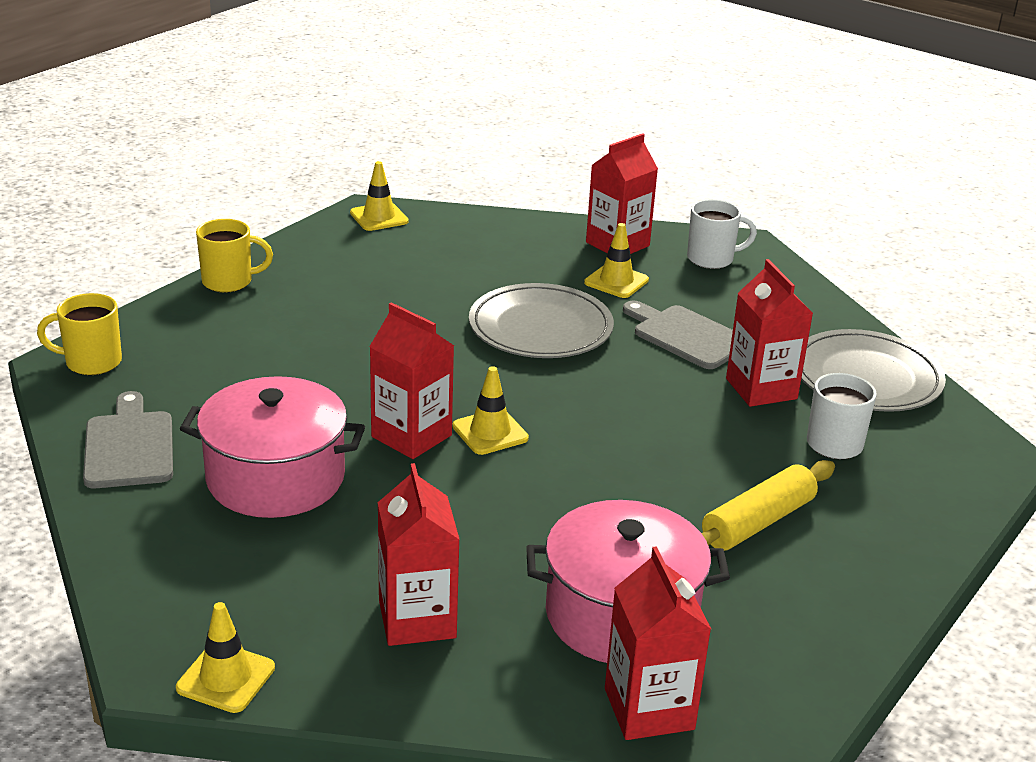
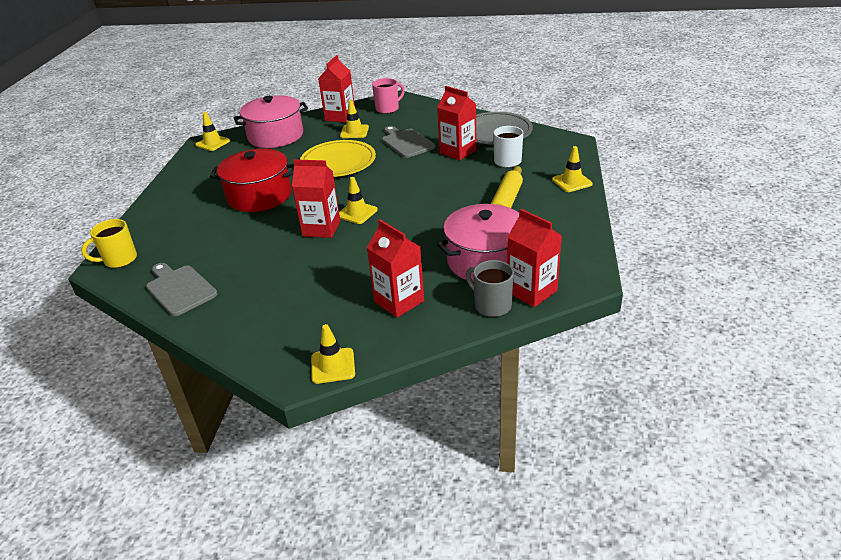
camera: 25 degrees left, 5 degrees up
(229, 282) = (160, 197): yellow mug -> none
(275, 478) = (272, 272): pink pot -> pink pot (275, 136)
(369, 338) = (259, 196): none -> red pot
(540, 328) = (338, 162): grey plate -> yellow plate
(557, 700) = (491, 305): none -> grey mug
(686, 336) = (406, 142): grey cutting board -> grey cutting board turned 45 degrees clockwise
(712, 259) = (388, 109): white mug -> pink mug
(920, 535) = (572, 182): none -> yellow traffic cone

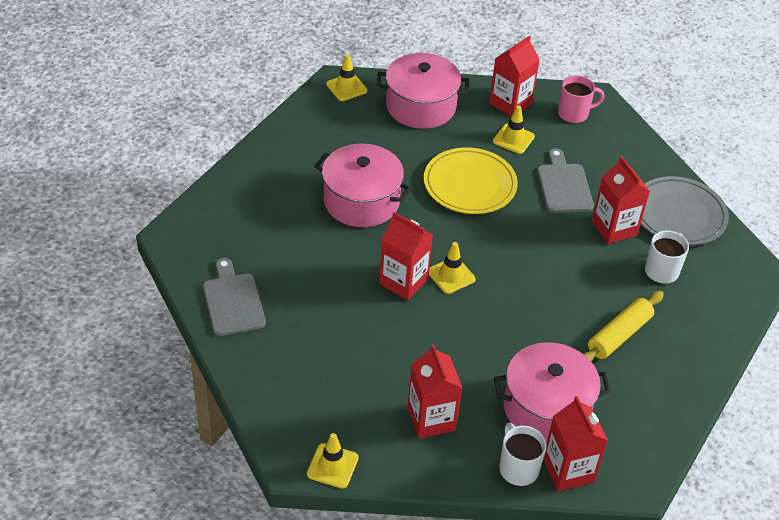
camera: 20 degrees right, 10 degrees up
(119, 260) = (190, 233): yellow mug -> none
(259, 196) = (361, 201): red pot -> pink pot
(491, 305) = (518, 468): grey mug -> white mug
(572, 182) = (714, 338): yellow traffic cone -> none

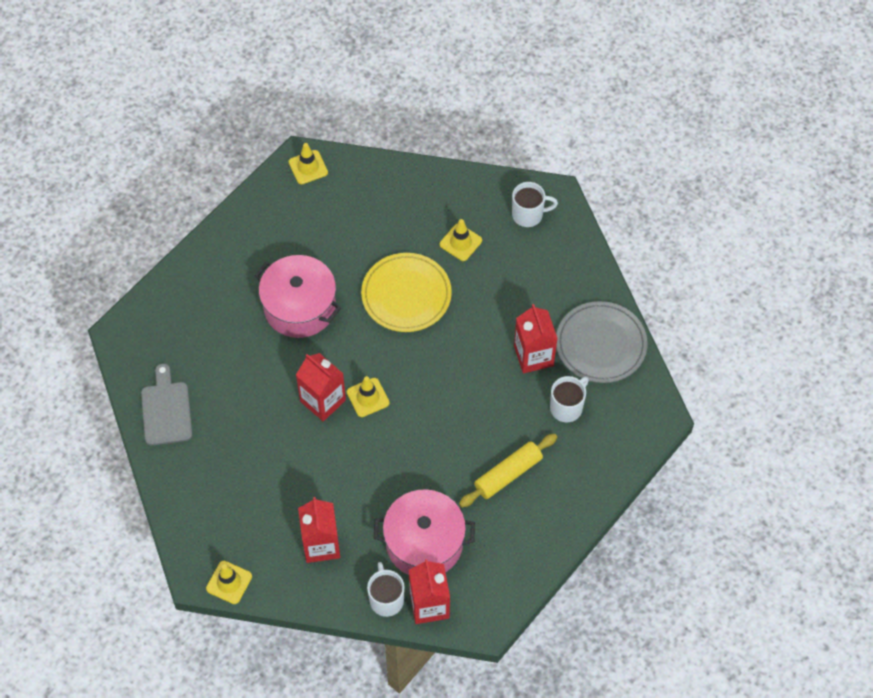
camera: 10 degrees right, 15 degrees up
(421, 106) = (377, 196): pink pot -> none
(510, 103) = (467, 198): red carton -> none
(563, 185) = (497, 302): grey cutting board -> none
(574, 114) = (528, 214): pink mug -> white mug

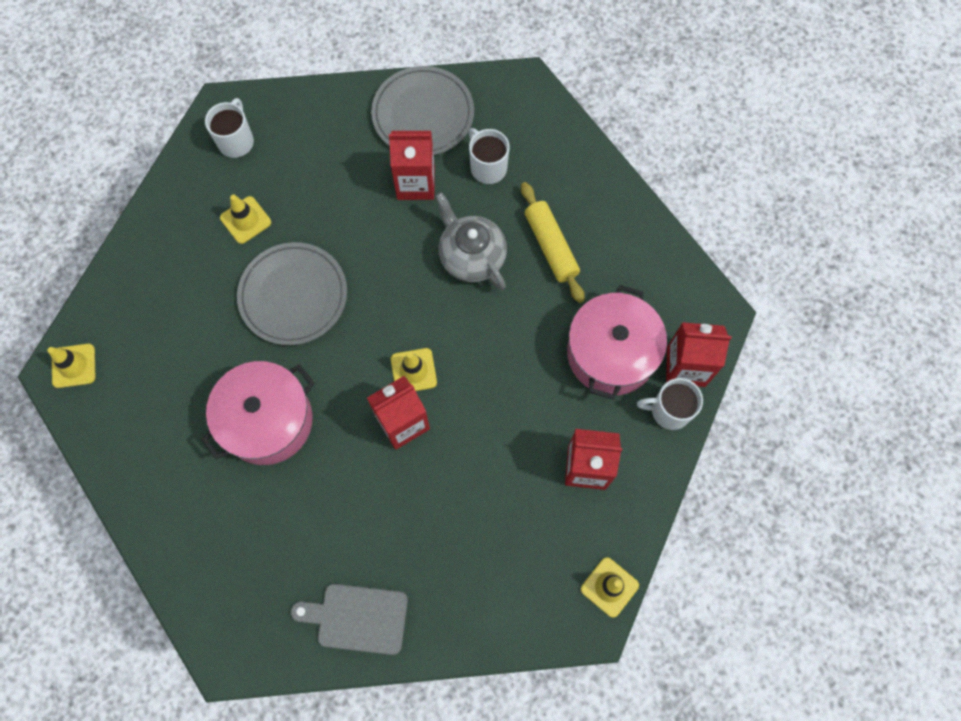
camera: 75 degrees left, 10 degrees up
(406, 295) = (293, 295): yellow plate -> grey plate
(480, 415) = (471, 256): none -> grey teapot

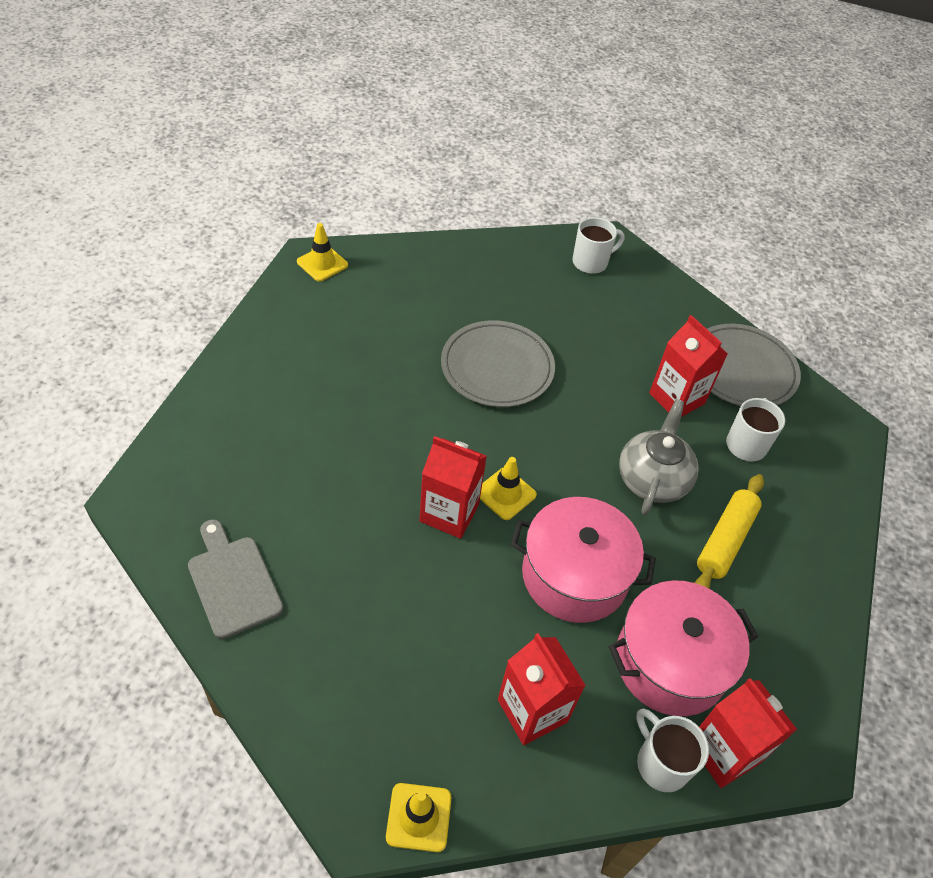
camera: 50 degrees right, 20 degrees down
(245, 220) = (532, 302): yellow traffic cone -> none
(267, 421) = (372, 409): pink pot -> pink pot (574, 575)

